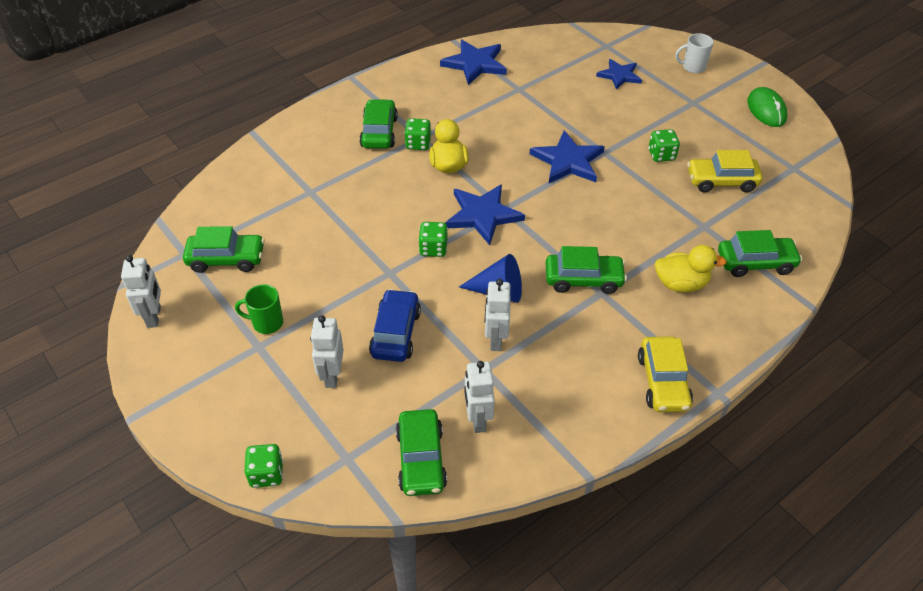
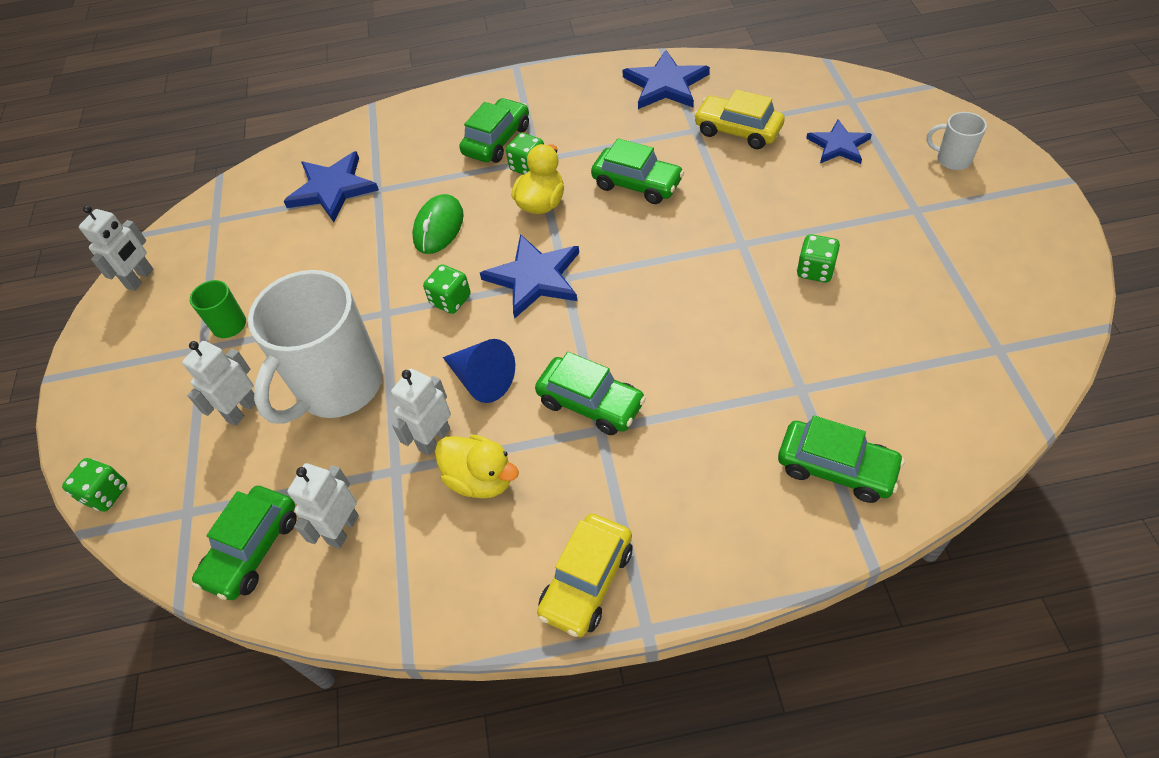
camera: 35 degrees right, 5 degrees up
(226, 259) = (245, 239): green car -> green car (637, 184)
(396, 333) = (338, 387): blue car -> white mug
(568, 161) = (686, 241): blue star -> blue star (332, 189)
(680, 284) = (709, 457): yellow duck -> yellow duck (481, 479)
(721, 181) = (874, 333): yellow car -> yellow car (738, 131)
(766, 110) = (1019, 251): green mouse -> green mouse (438, 227)

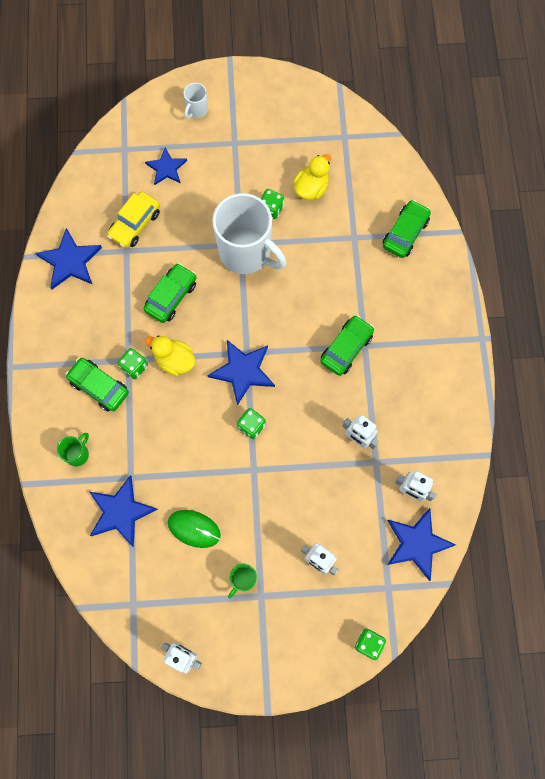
camera: 90 degrees left, 20 degrees up
(252, 549) = (417, 543): green car -> blue star
(338, 387) = (310, 498): white mug -> white mug (246, 253)
(408, 138) = (78, 454): none -> green mug
(438, 227) = (181, 432): green mouse -> green mouse (194, 529)
(481, 479) = (388, 413): yellow duck -> yellow duck (311, 188)
(482, 379) = (319, 409): blue cone -> none
(587, 581) = (454, 363): yellow car -> none

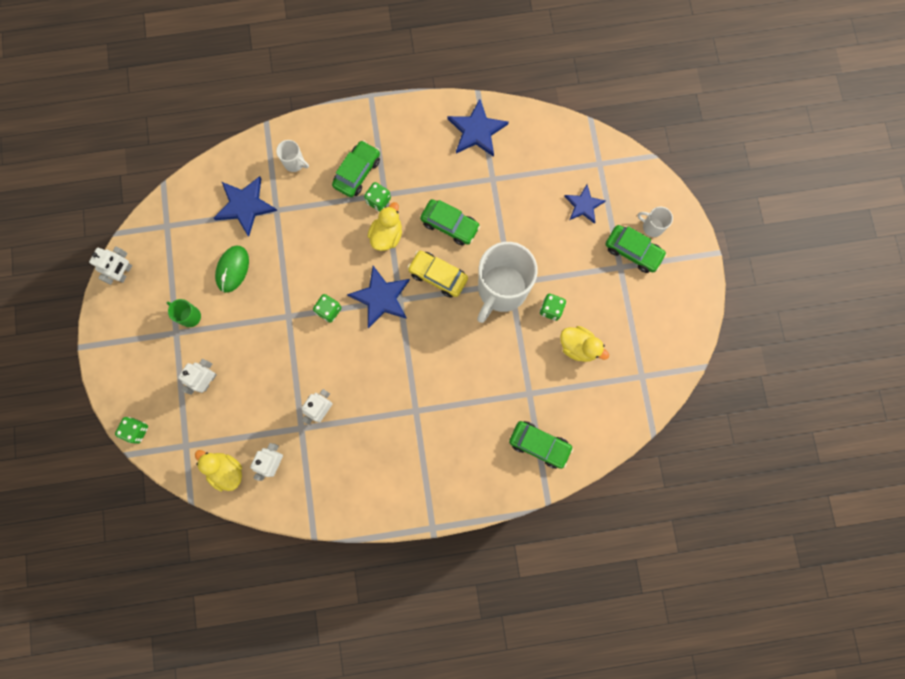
camera: 85 degrees right, 5 degrees up
(78, 454) = (295, 163): green mug -> white mug
(135, 224) = (520, 183): yellow car -> yellow car (438, 276)
(346, 348) = (411, 393): green car -> green car (633, 251)
(417, 543) = (226, 471): blue star -> yellow duck

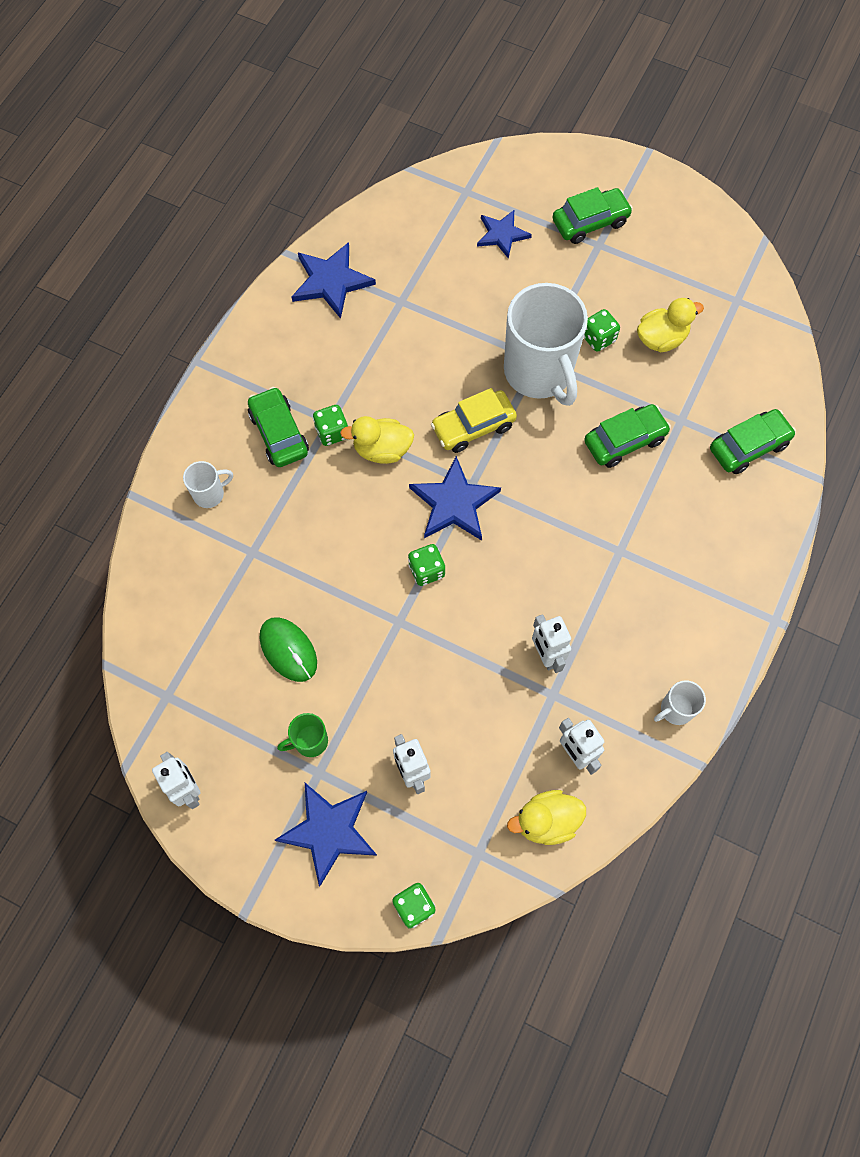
camera: 55 degrees left, 10 degrees down
(245, 205) = (217, 584): blue star -> blue star (329, 831)
(387, 235) = (382, 449): yellow duck -> yellow duck turned 60 degrees counterclockwise
(450, 225) = (421, 377): green car -> green car (624, 441)
(652, 227) = (575, 189): white mug -> white mug (675, 710)

